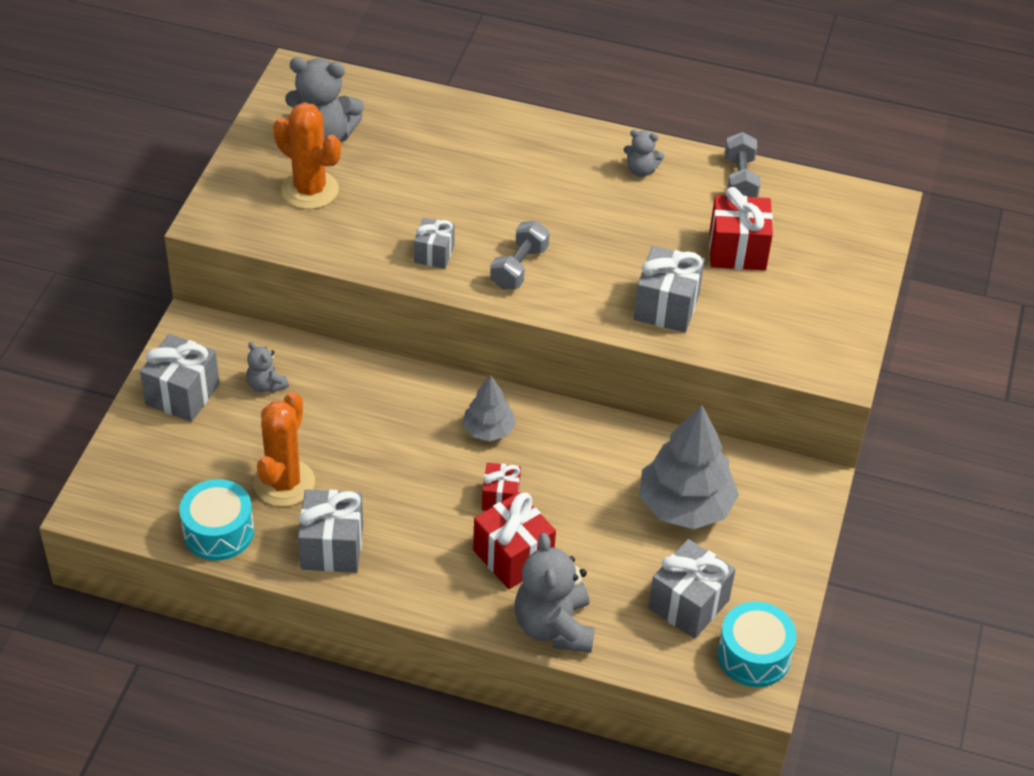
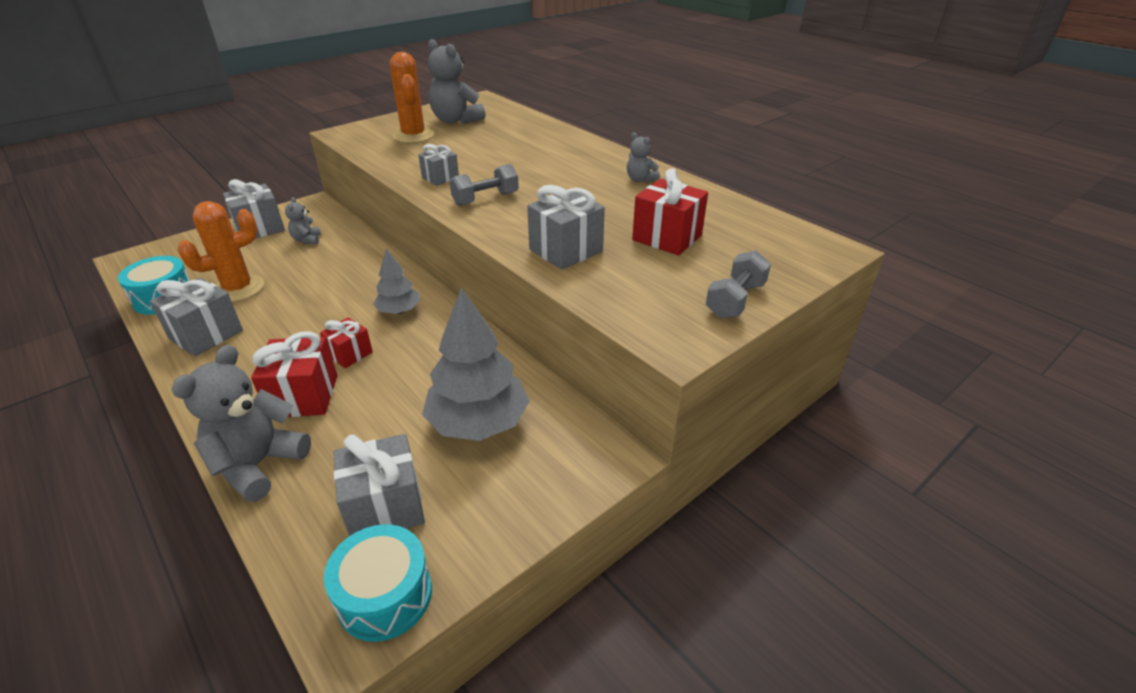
camera: 35 degrees right, 10 degrees down
(740, 180) = (714, 203): grey dumbbell -> grey dumbbell (735, 300)

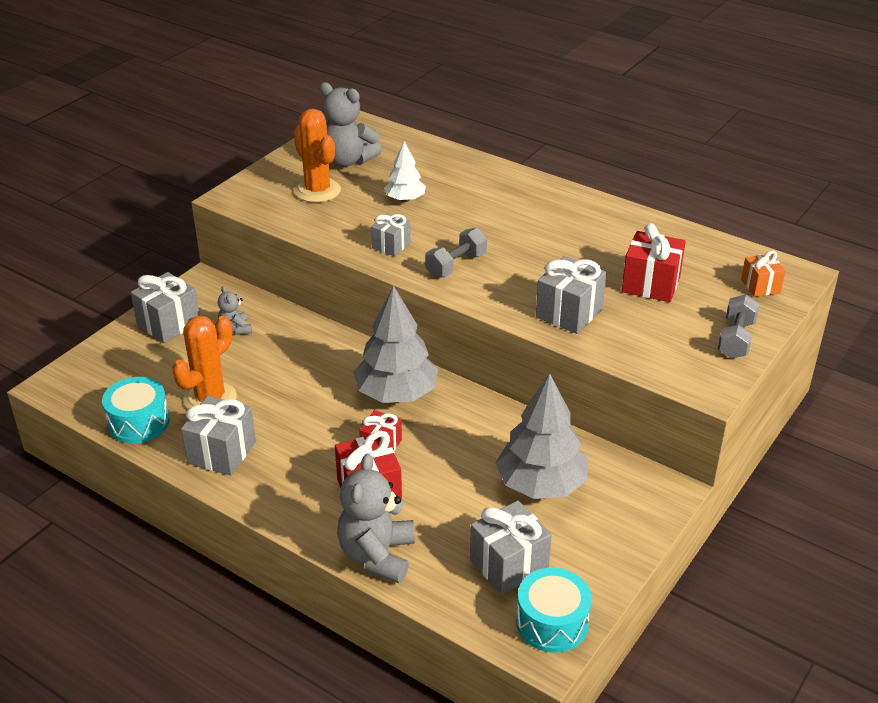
camera: 15 degrees left, 0 degrees up
(399, 311) = (396, 393): grey tree -> grey tree, size x1.82
(481, 148) = (405, 199): none -> white tree
(640, 179) = (592, 218): grey teddy bear -> none
(787, 254) = (760, 286): none -> orange gift

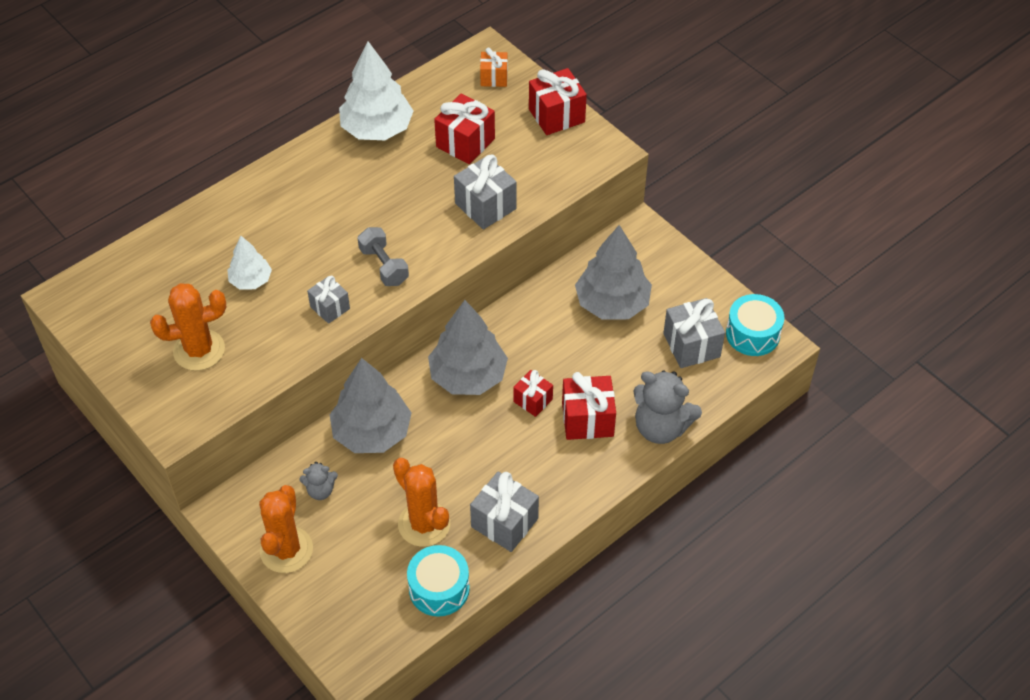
camera: 75 degrees left, 15 degrees up
(169, 324) = (286, 550): grey gift -> orange cactus
(308, 346) = (372, 432): none -> grey tree
(347, 161) = (149, 314): grey teddy bear -> none
(632, 228) = (377, 129): none -> white tree
(736, 339) = (556, 116): grey dumbbell -> red gift

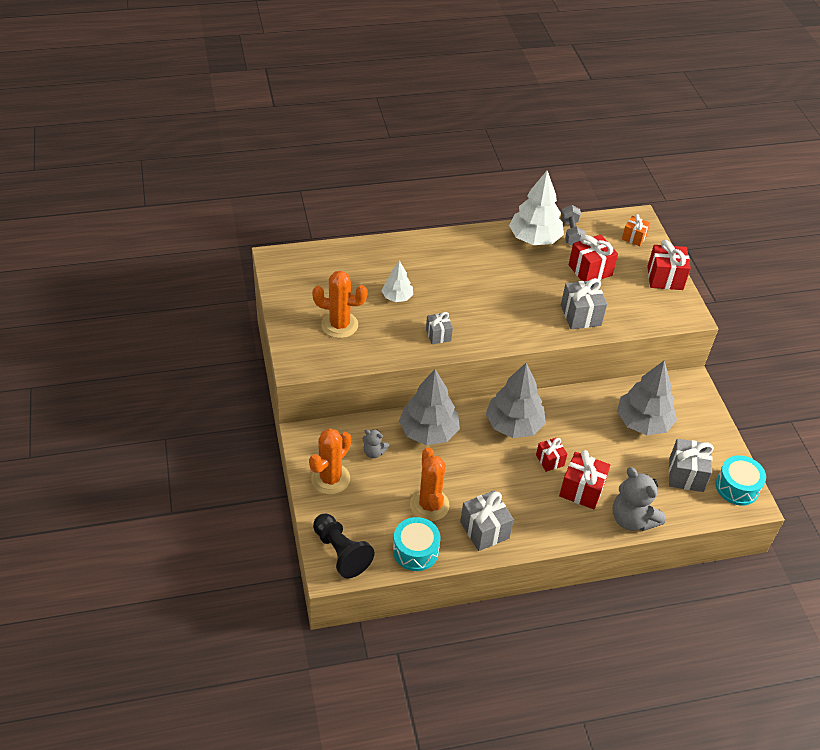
camera: 25 degrees right, 5 degrees down
(351, 635) = (341, 552): none -> black pawn
(384, 266) = (489, 324): grey dumbbell -> grey dumbbell (571, 233)

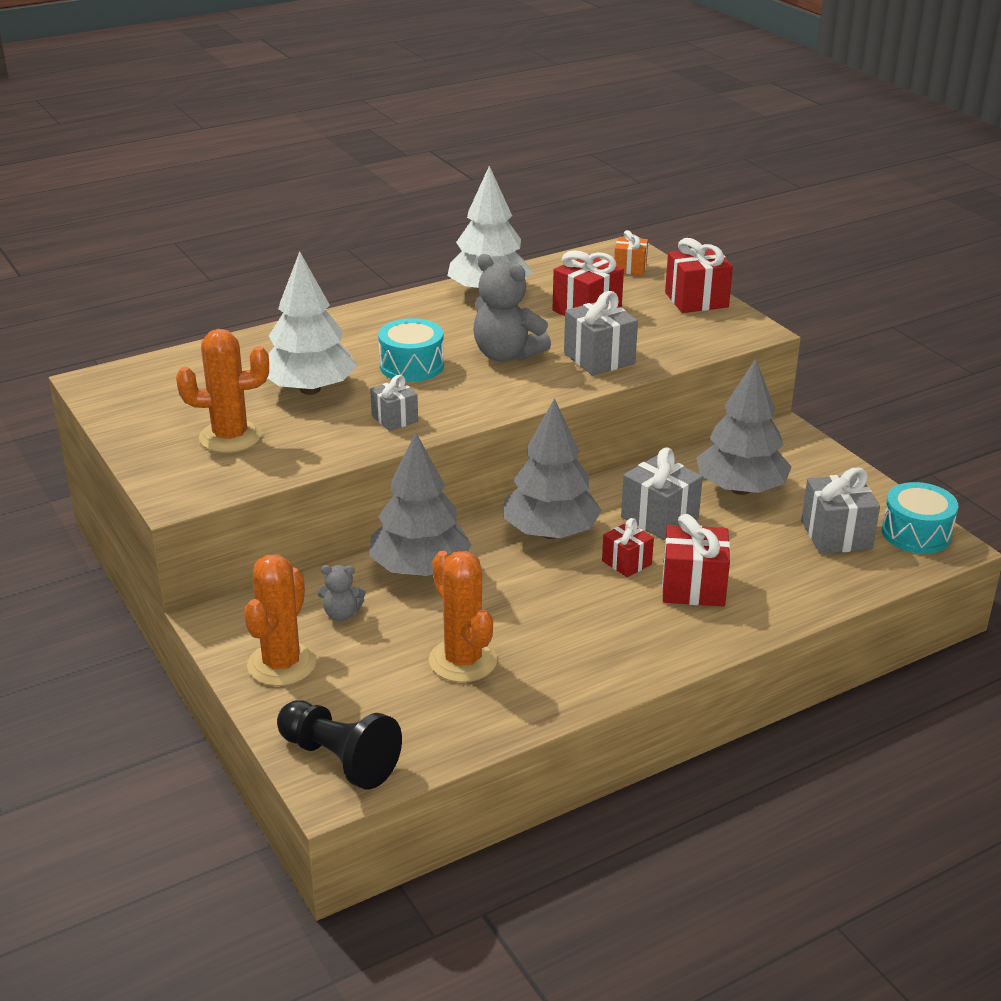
camera: 15 degrees left, 15 degrees down
(397, 297) = (310, 389): white tree -> white tree, size x1.82
(415, 551) = (466, 726): turquoise drum -> turquoise drum (411, 366)
(484, 530) = (567, 672): grey gift -> grey gift (659, 518)
(571, 233) = (539, 279): grey dumbbell -> none
(632, 519) = (787, 605): grey teddy bear -> grey teddy bear (506, 355)

